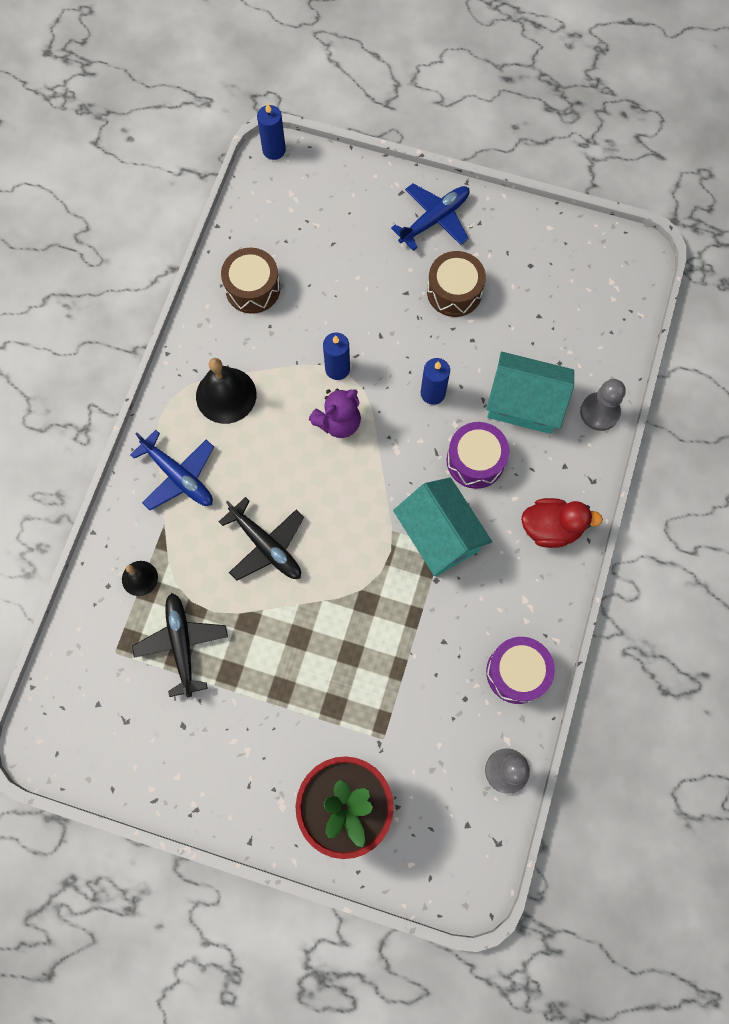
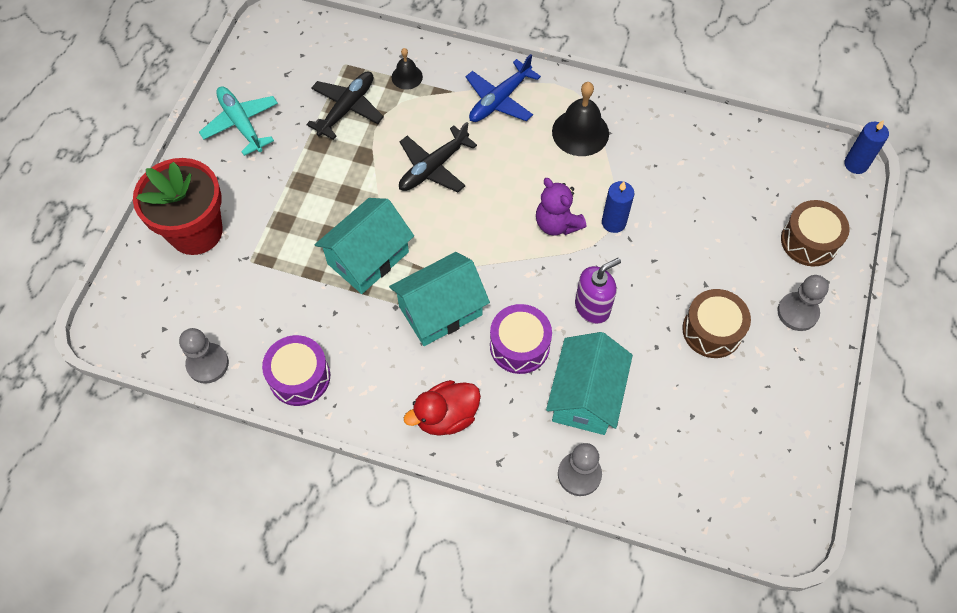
camera: 90 degrees right, 10 degrees down
(182, 645) = (347, 109): black plane -> black plane turned 45 degrees counterclockwise
(198, 769) = (241, 124): none -> turquoise plane
(252, 288) = (694, 150): brown drum -> brown drum (809, 241)
(379, 610) = (368, 258): none -> turquoise house
(433, 393) = (592, 307): blue candle -> purple soap dispenser
(434, 220) = (797, 312): blue plane -> grey pawn
(551, 528) = (446, 416): red duck -> red duck turned 60 degrees clockwise

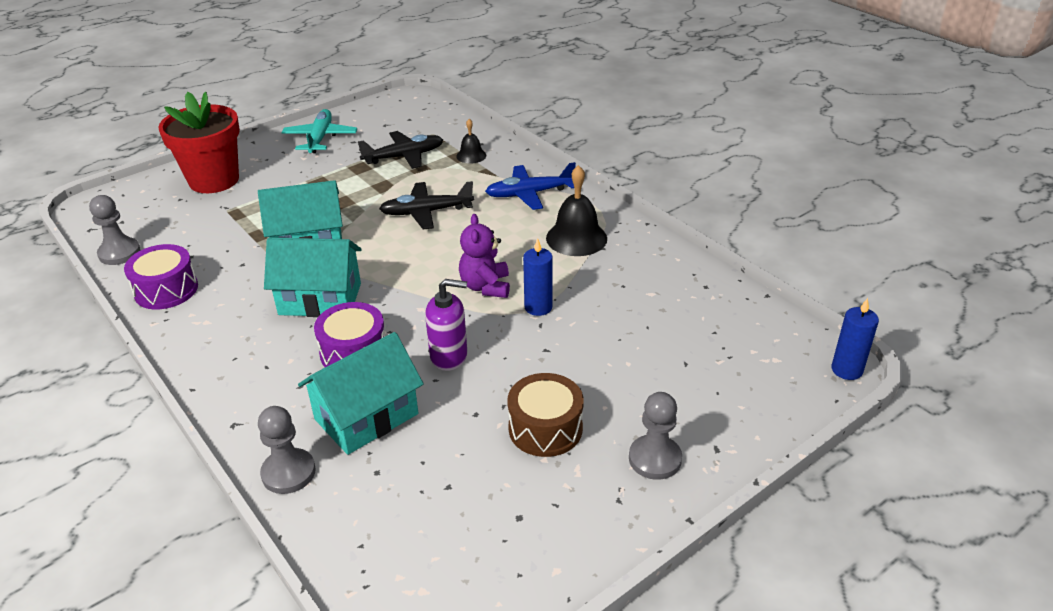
camera: 35 degrees right, 25 degrees down
(446, 416) = (235, 369): red duck -> none
(809, 241) = (729, 407): brown drum -> none

